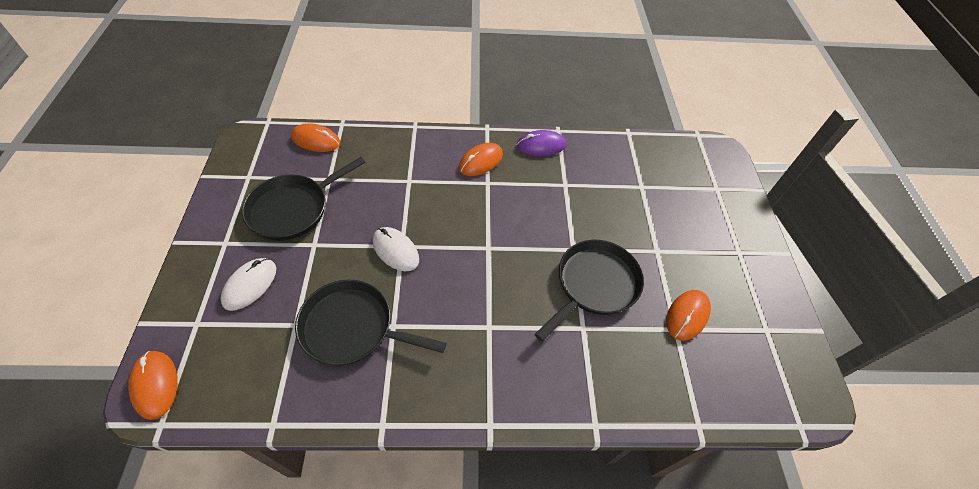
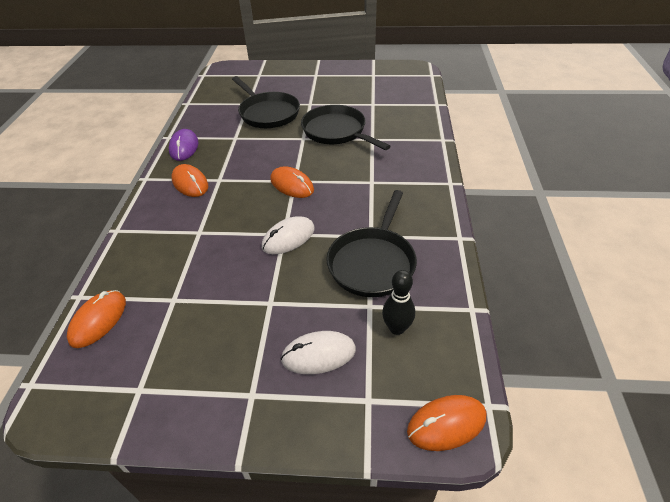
camera: 80 degrees left, 10 degrees down
(250, 285) = (318, 354): white mouse -> white mouse turned 45 degrees counterclockwise
(263, 348) = (397, 328): none -> black bowling pin
(293, 209) = (213, 329): black pan -> black pan (267, 113)
(687, 316) = (363, 99): orange mouse -> orange mouse (292, 185)

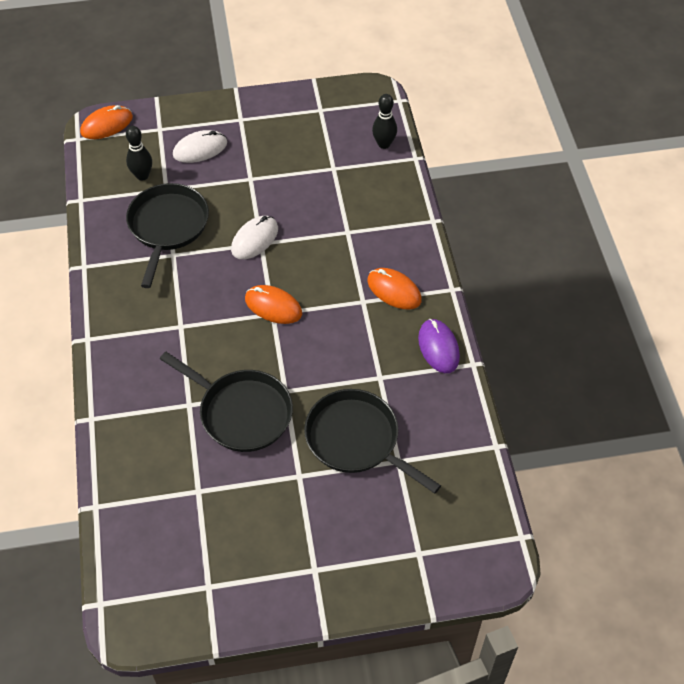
camera: 165 degrees right, 10 degrees up
(98, 320) = (384, 144): orange mouse -> black bowling pin

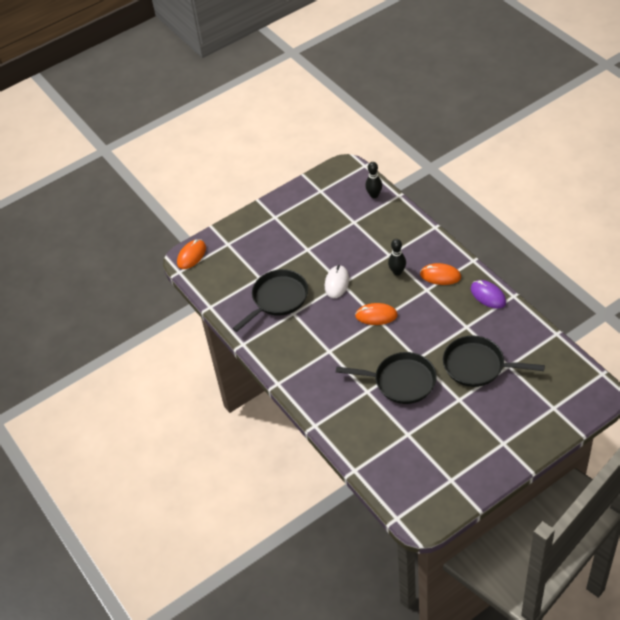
camera: 20 degrees left, 5 degrees down
(142, 176) = (238, 276): black bowling pin -> black bowling pin (397, 272)
(167, 227) = (278, 299): black pan -> black pan turned 60 degrees clockwise
(200, 149) = (263, 245): white mouse -> none

